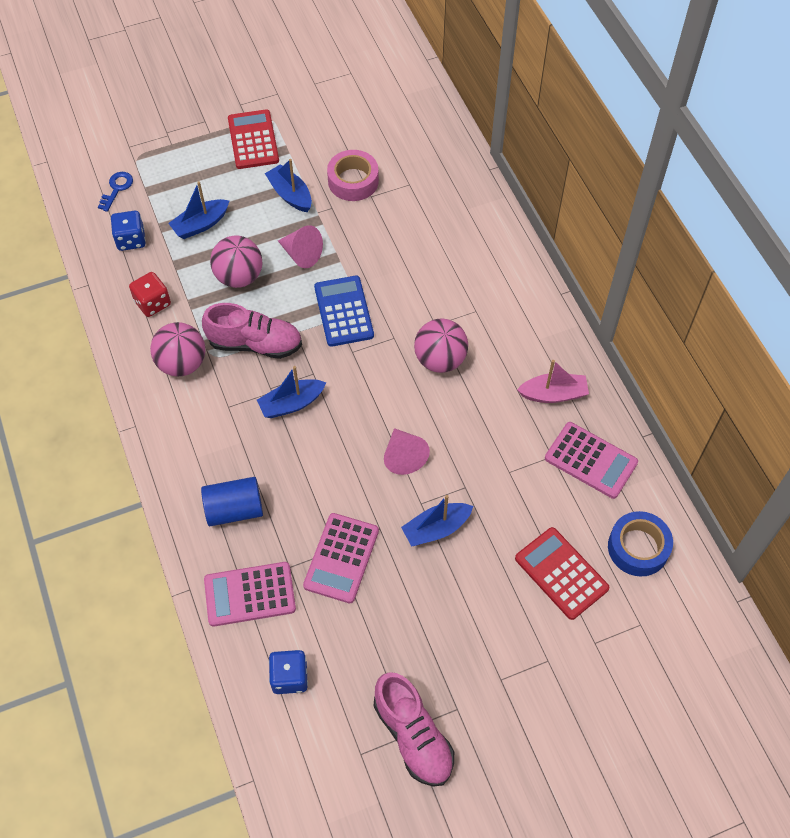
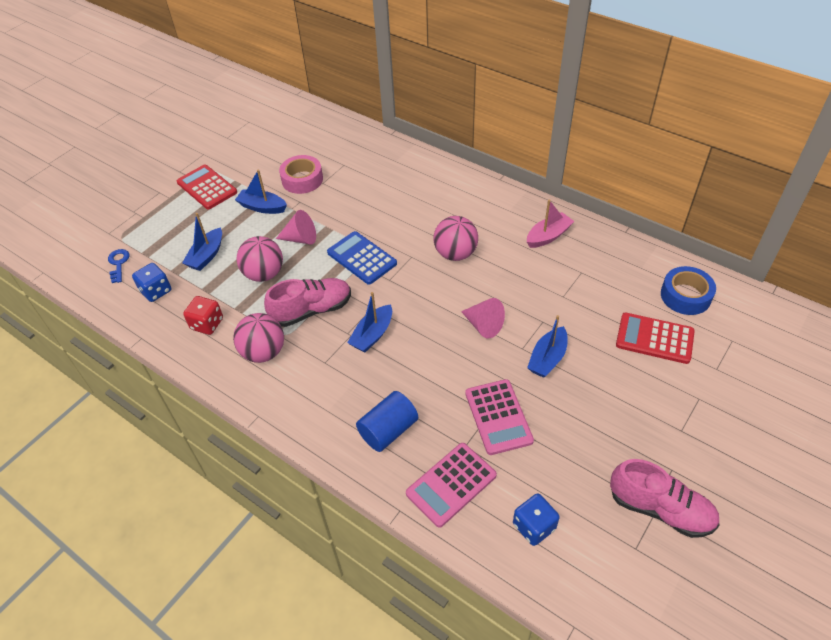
camera: 30 degrees left, 10 degrees down
(590, 460) = (607, 261): pink calculator -> none

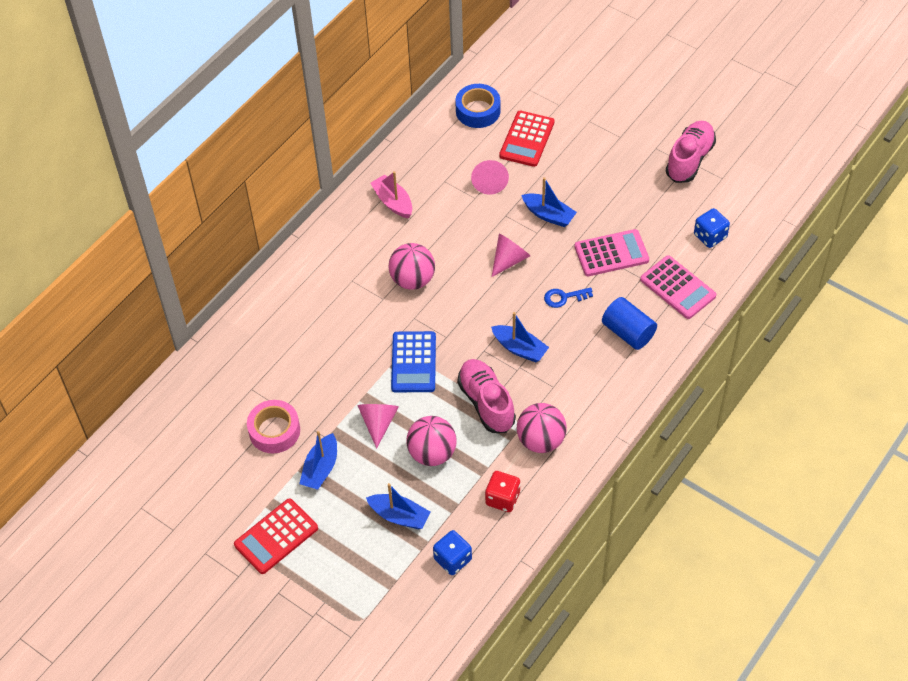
camera: 90 degrees left, 5 degrees up
(118, 264) = (406, 611): blue key -> blue key (564, 297)
(362, 258) = (413, 362): blue calculator -> blue calculator turned 45 degrees counterclockwise
(586, 307) = (489, 182): none -> pink cone

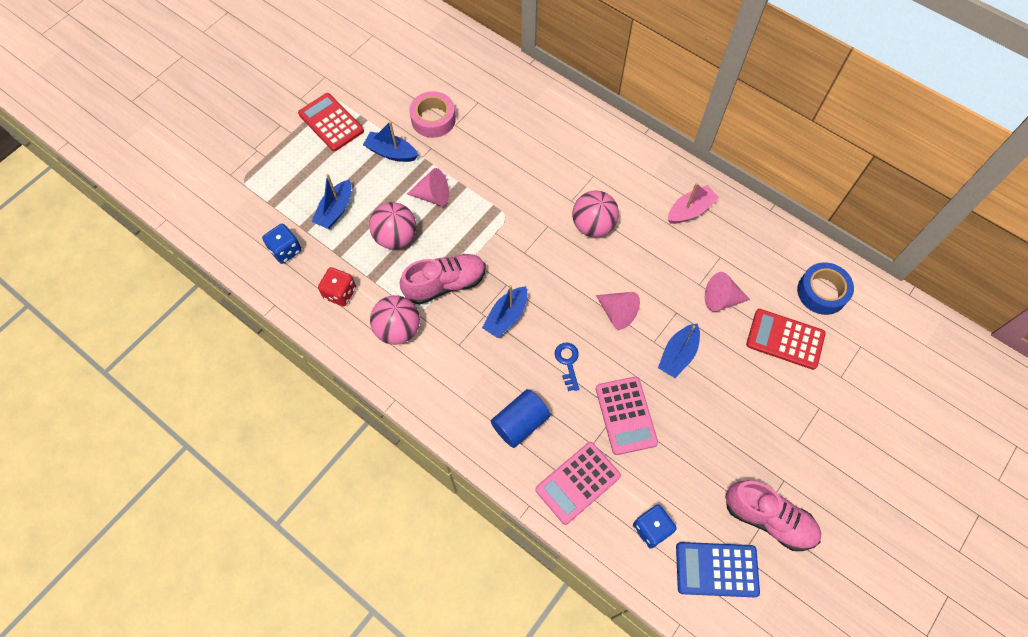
camera: 90 degrees right, 10 degrees up
(413, 362) = (496, 224): blue calculator -> blue calculator (716, 569)

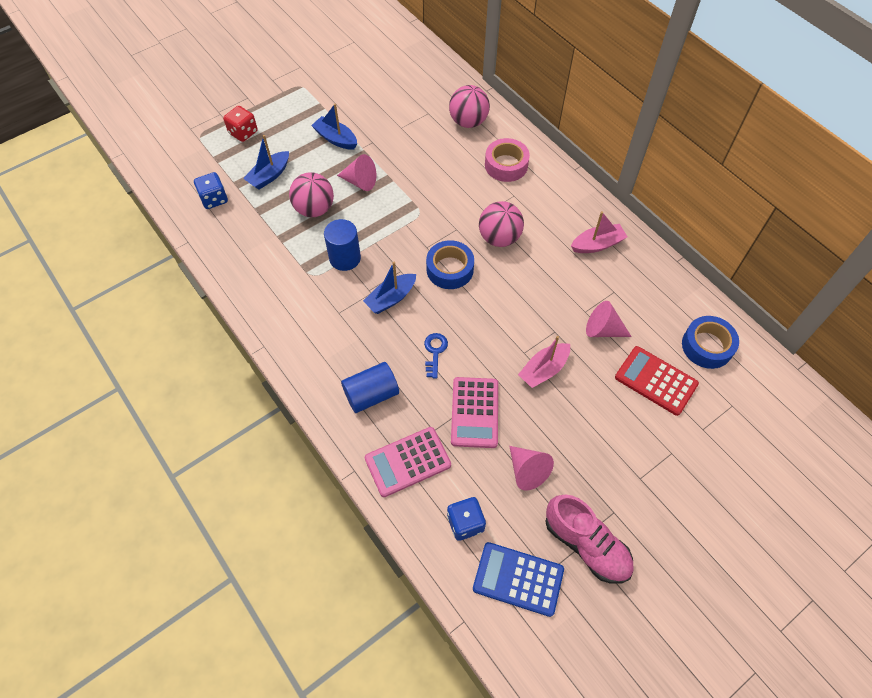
camera: 15 degrees right, 5 degrees down
(331, 122) = (292, 104): red calculator -> none
(340, 293) = (248, 244): red dice -> red dice (243, 132)
(398, 329) = (288, 287): pink ball -> pink ball (468, 122)
(433, 119) = (383, 119): pink tape -> pink tape (506, 165)
(445, 284) = (345, 258): pink shoe -> blue cylinder
(555, 271) = (450, 269): none -> blue tape
(617, 313) = (497, 319): pink cone -> pink cone (527, 471)
(678, 355) = (543, 370): blue boat -> pink boat

